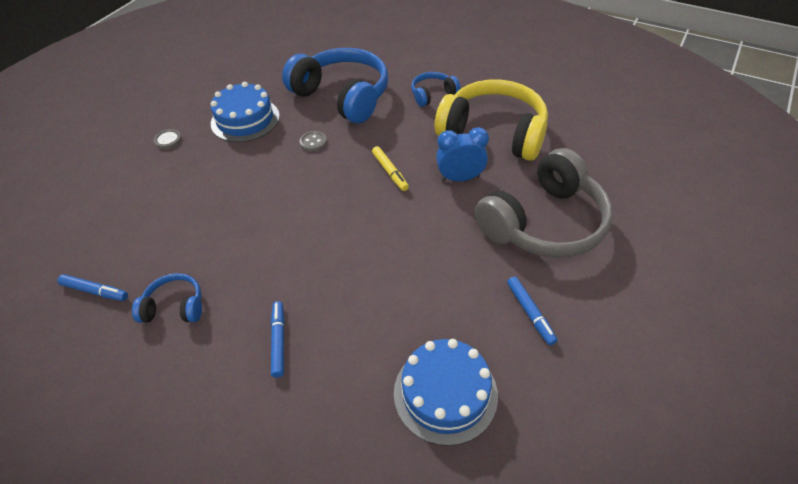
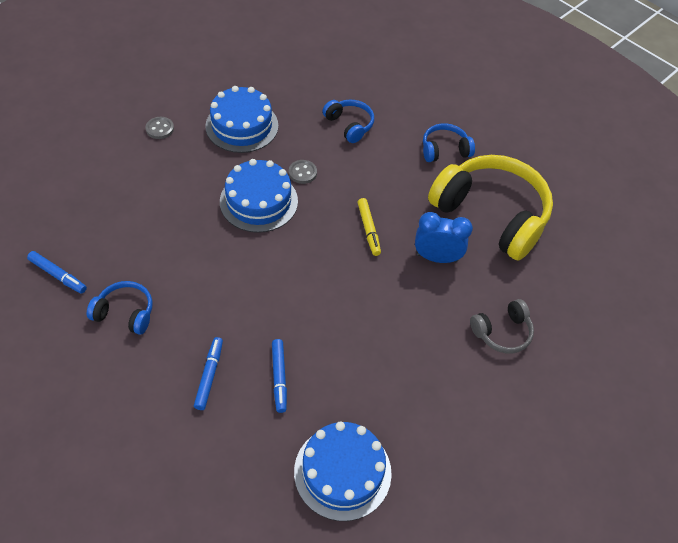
camera: 10 degrees right, 5 degrees up
(280, 175) = (258, 201): none -> blue cake
(343, 96) = (349, 125): blue headphones -> blue headphones, size x0.47
(530, 313) = (450, 421): blue marker -> blue marker (279, 377)
(544, 223) = (502, 332): grey headphones -> grey headphones, size x0.47

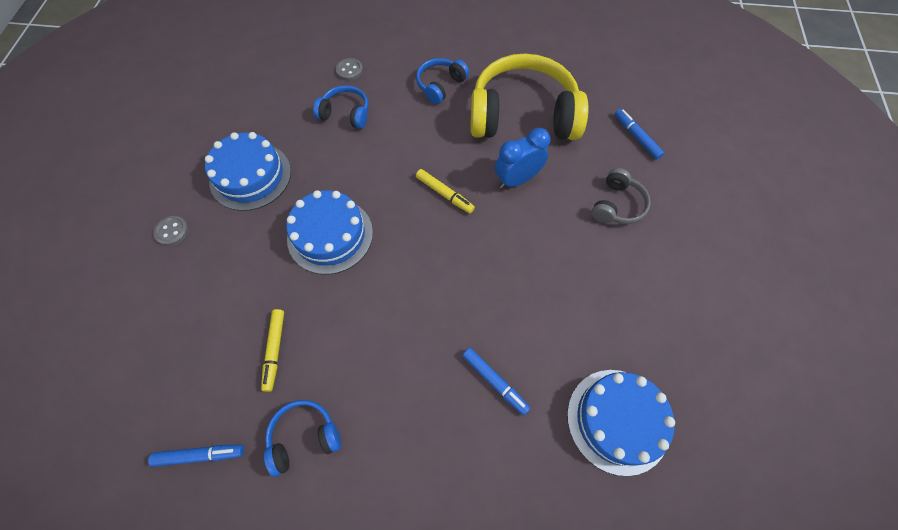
camera: 35 degrees left, 10 degrees up
(155, 248) = (275, 350): none -> yellow marker
(209, 375) = (436, 431): blue marker -> blue marker (636, 137)
(302, 172) = (344, 182): grey button -> grey button (349, 70)

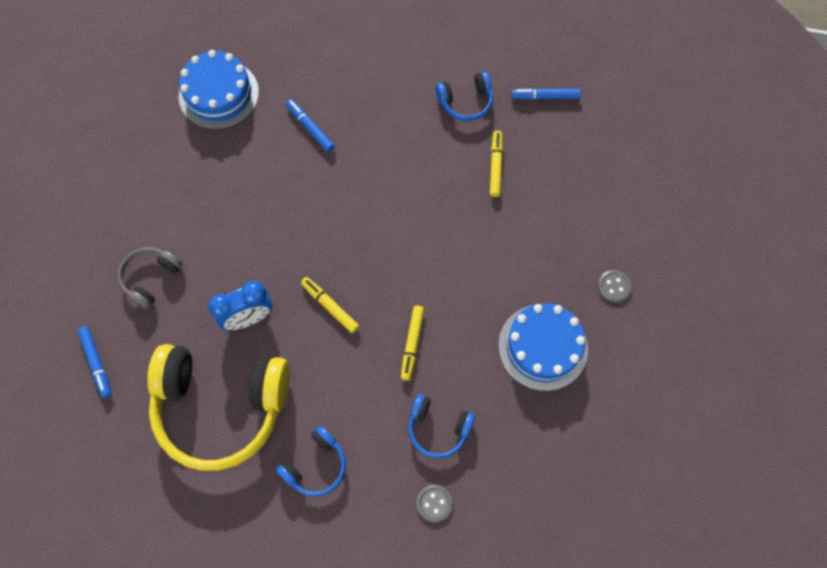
camera: 175 degrees left, 5 degrees up
(330, 235) = (451, 269): blue cake -> none
(367, 170) = (412, 344): none -> yellow marker

